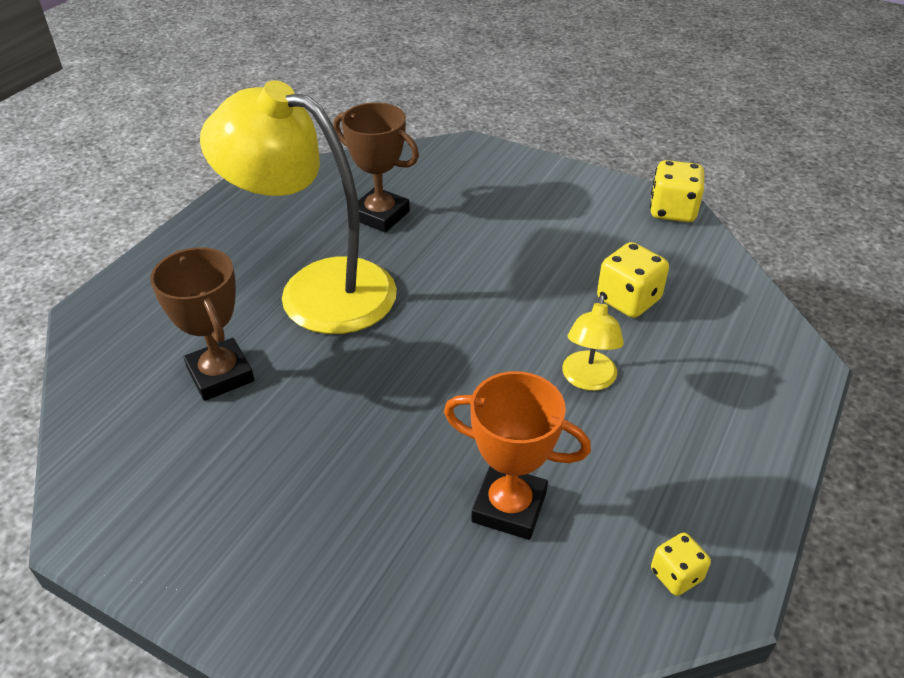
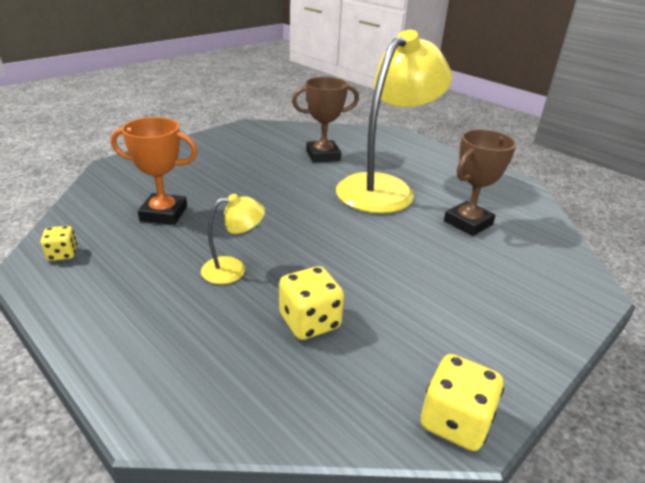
camera: 105 degrees right, 10 degrees down
(509, 507) = (164, 214): orange trophy -> orange trophy turned 60 degrees clockwise
(588, 380) = (233, 269): yellow lamp -> yellow lamp turned 135 degrees clockwise

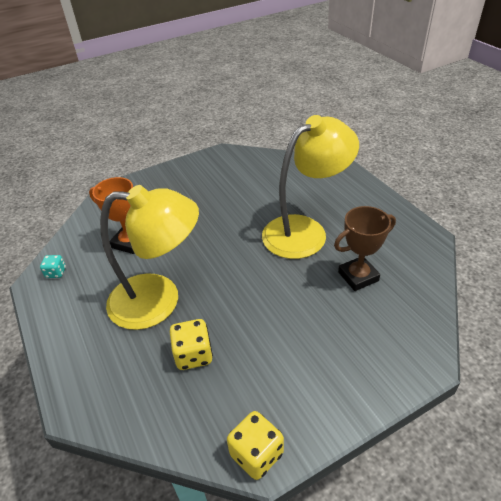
camera: 20 degrees right, 10 degrees up
(62, 254) = (56, 273): yellow dice -> turquoise dice
(233, 269) = (159, 300): yellow lamp -> yellow lamp, size x2.29
(323, 155) = (269, 190): brown trophy -> none

